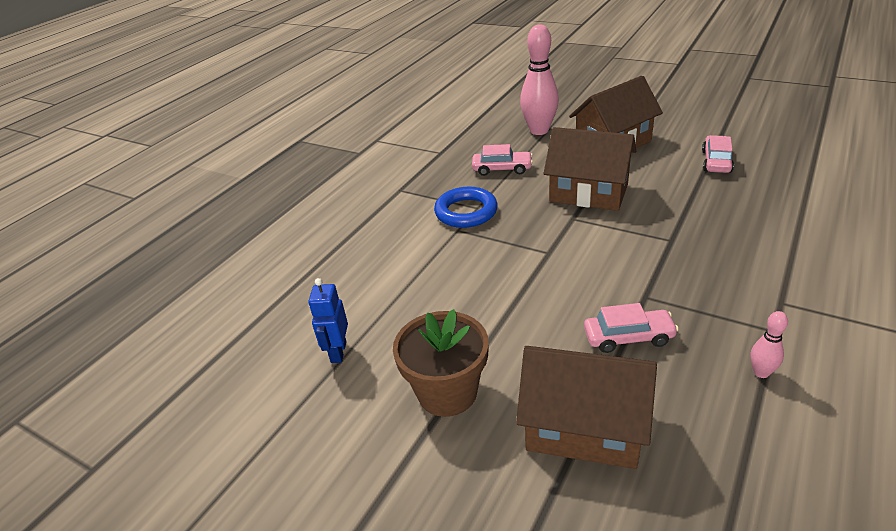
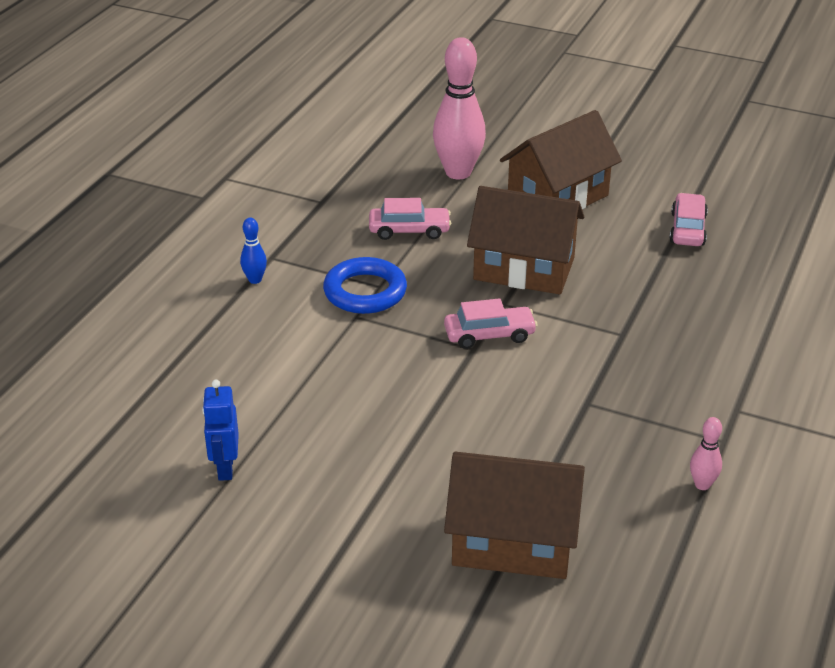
camera: 10 degrees left, 0 degrees up
(386, 205) = (255, 280): none -> blue bowling pin
(447, 392) = (361, 510): brown flower pot -> none
(628, 337) = (564, 449): pink car -> pink car (489, 335)

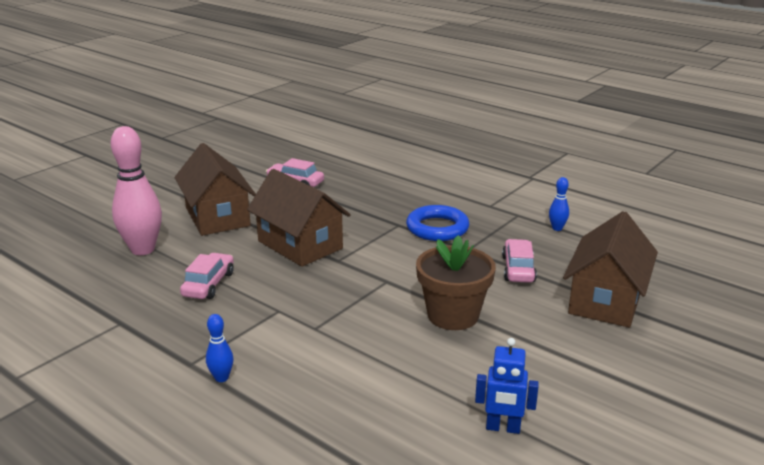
camera: 75 degrees left, 10 degrees down
(365, 292) = (283, 318): blue ring -> blue ring (437, 228)
(419, 409) = (453, 315): none -> brown flower pot
(489, 335) = (374, 272): pink car -> pink car (518, 269)
(524, 269) = (300, 245): brown house -> brown house turned 75 degrees counterclockwise
(702, 484) = (557, 228): pink bowling pin -> blue bowling pin

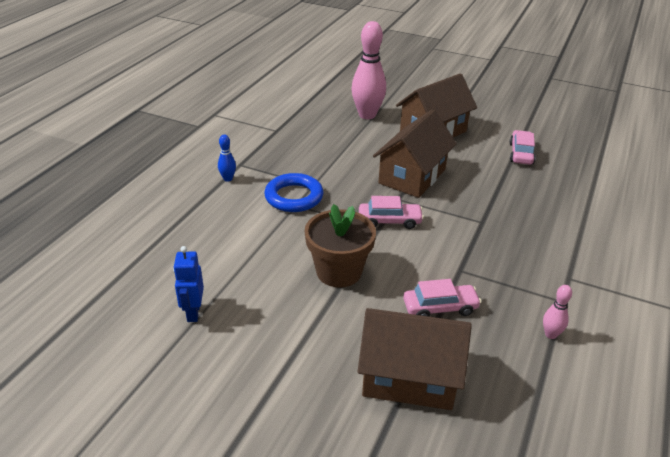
camera: 75 degrees right, 10 degrees up
(209, 284) = (334, 150): pink car -> pink car (389, 221)
(437, 228) = (490, 246): blue ring -> blue ring (294, 197)
(557, 228) = (550, 334): blue bowling pin -> pink bowling pin

